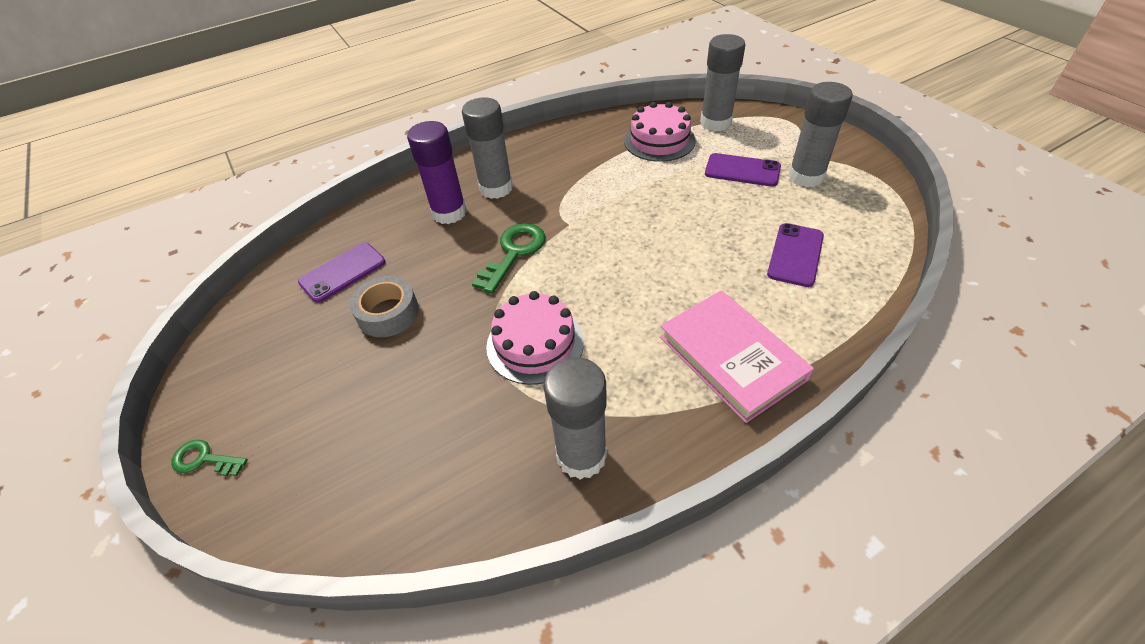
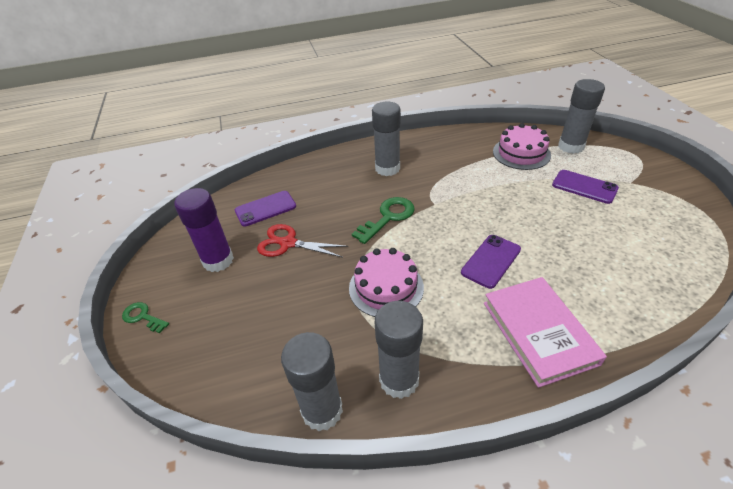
camera: 15 degrees right, 5 degrees down
(388, 313) = (288, 243): grey tape -> red scissors
(449, 213) = (349, 180): purple glue stick -> purple glue stick (218, 260)
(795, 255) = (614, 261): purple phone -> purple phone (491, 261)
(806, 177) = (638, 200): grey glue stick -> grey glue stick (322, 410)

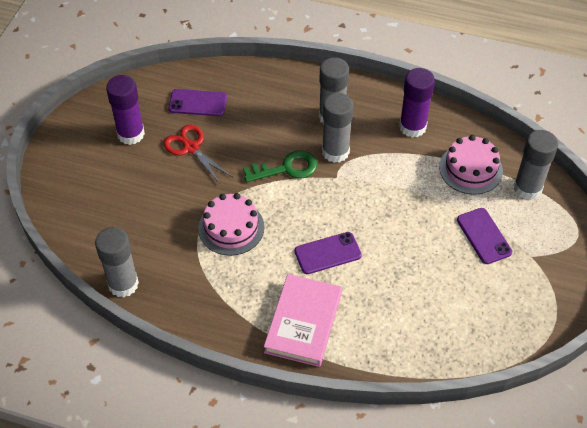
camera: 30 degrees right, 10 degrees up
(142, 317) = (55, 153): green key -> none
(399, 380) = (183, 295): grey glue stick -> grey glue stick (335, 152)
(452, 148) = (412, 127): none -> purple glue stick

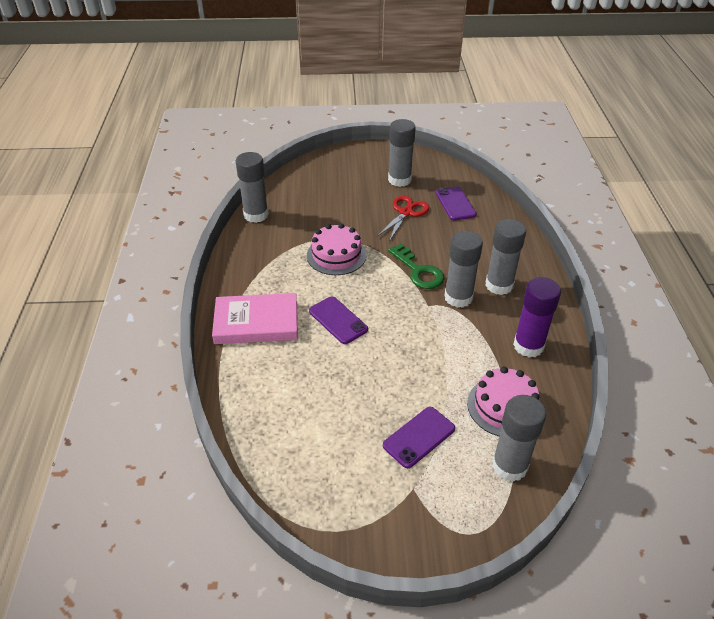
camera: 70 degrees right, 10 degrees down
(131, 134) = (399, 180): purple glue stick -> grey glue stick

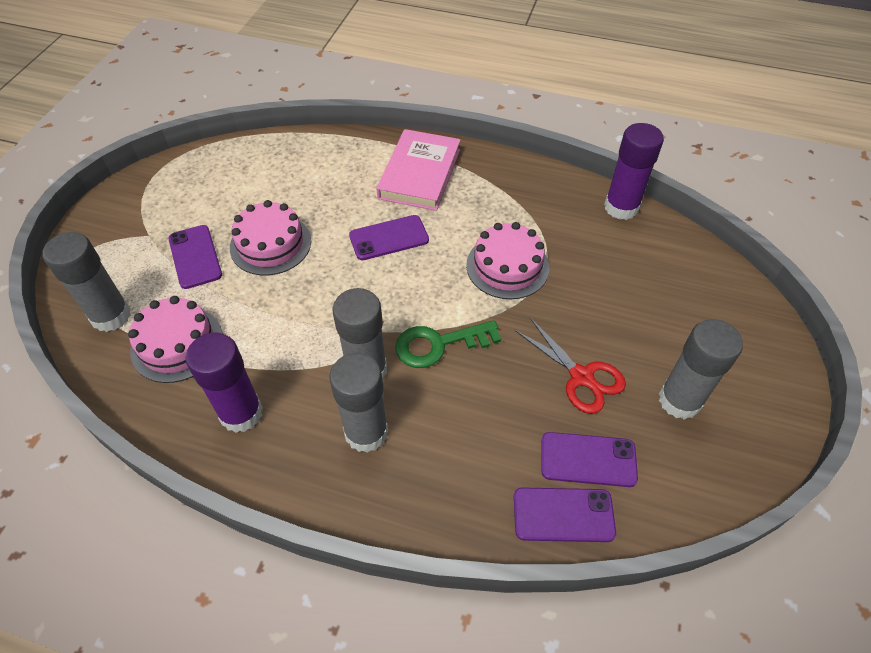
camera: 110 degrees right, 10 degrees up
(256, 215) = (621, 207): grey glue stick -> purple glue stick
(379, 390) = (270, 244): none -> pink cake
(490, 207) = (563, 515): none -> purple phone

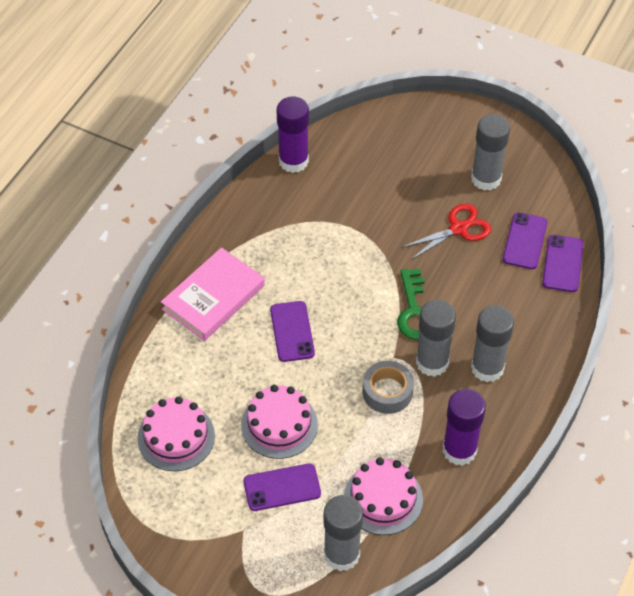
camera: 80 degrees left, 0 degrees up
(319, 331) = (387, 392): none -> grey tape
(419, 174) = (213, 297): pink book -> pink book turned 75 degrees counterclockwise
(507, 266) = (343, 252): pink cake -> pink cake (176, 437)

